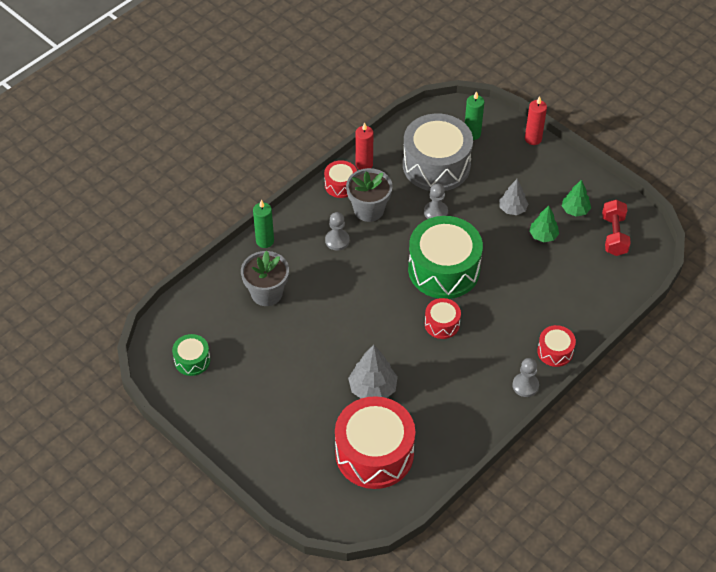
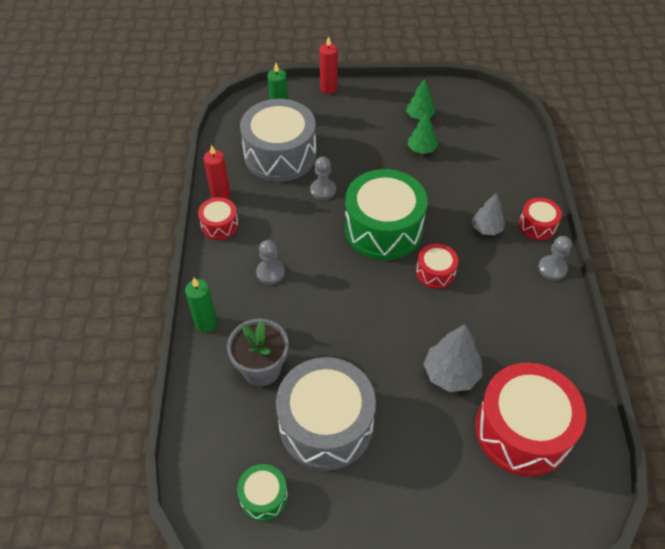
camera: 45 degrees left, 0 degrees up
(266, 353) = (326, 425): none -> grey drum
(369, 210) = (267, 227): grey flower pot -> none
(512, 209) = (376, 146): grey tree -> grey tree (486, 228)
(614, 235) = (466, 114): red dumbbell -> none

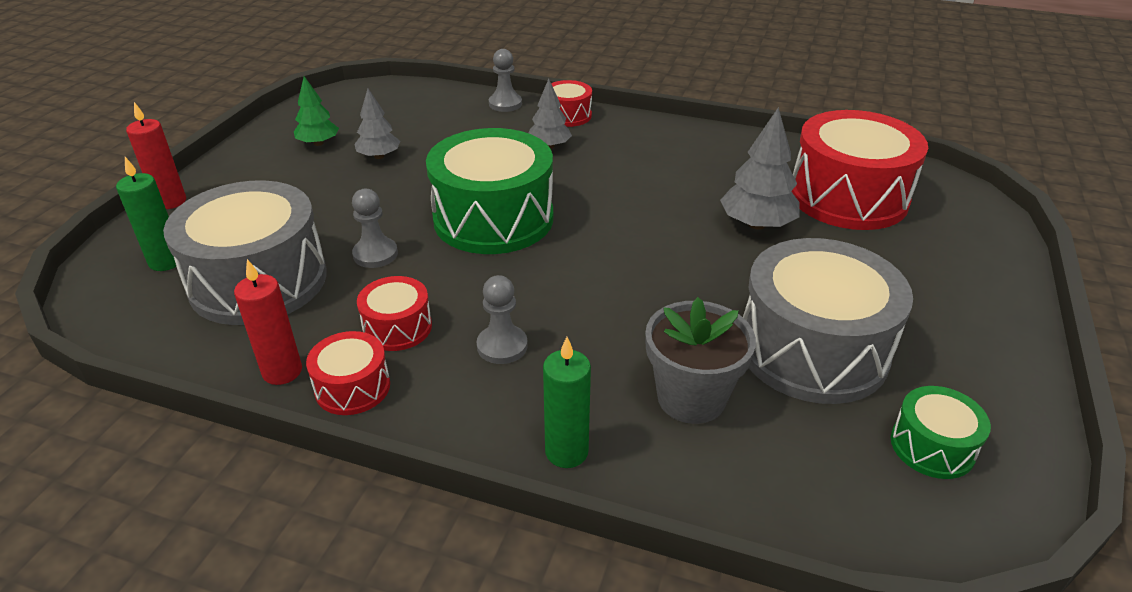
camera: 70 degrees left, 15 degrees down
(421, 149) = (379, 156): green tree -> grey tree
(435, 272) = (595, 197): red drum -> red drum (397, 327)
(552, 268) = (635, 123): grey pawn -> grey pawn (505, 104)

